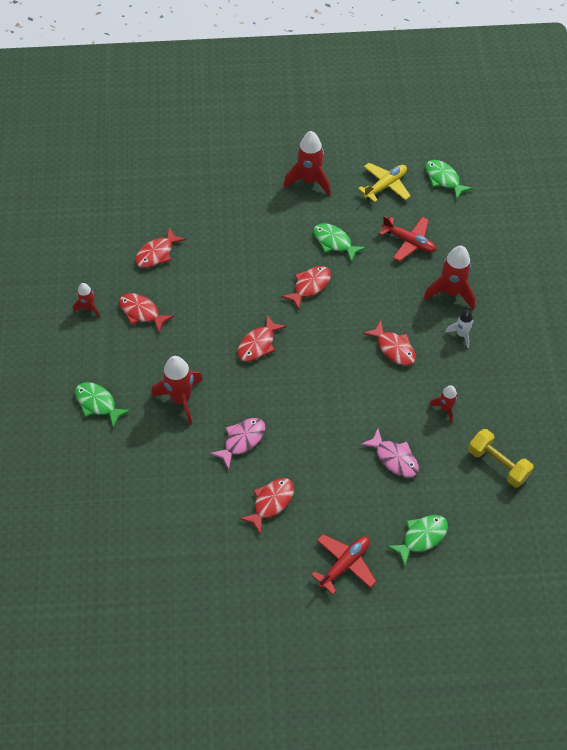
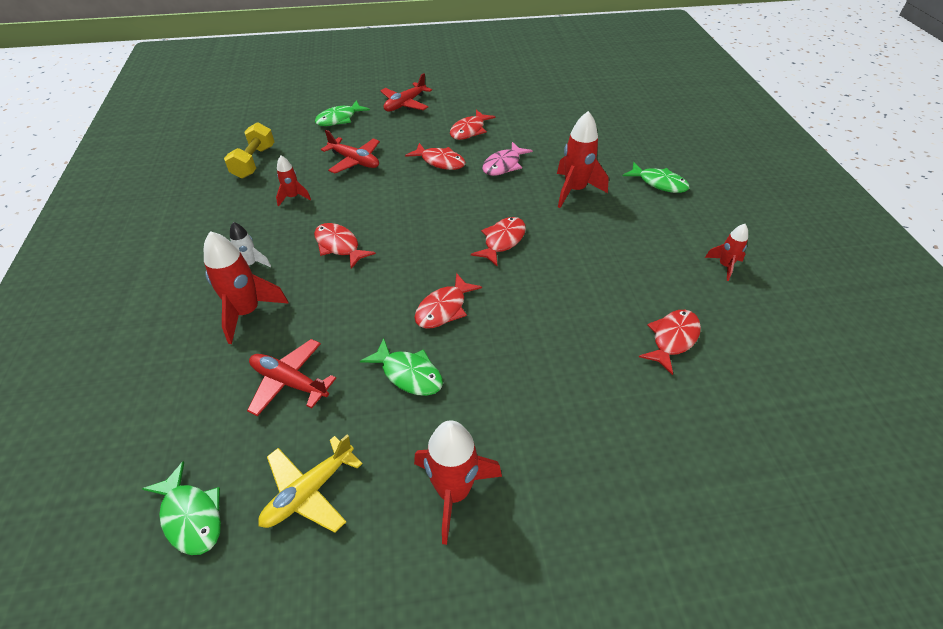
camera: 175 degrees right, 10 degrees down
(142, 312) = (656, 265): red fish -> red fish (440, 161)
(394, 458) = (354, 161): pink fish -> red plane
(498, 464) = (254, 162): yellow dumbbell -> yellow dumbbell turned 60 degrees clockwise

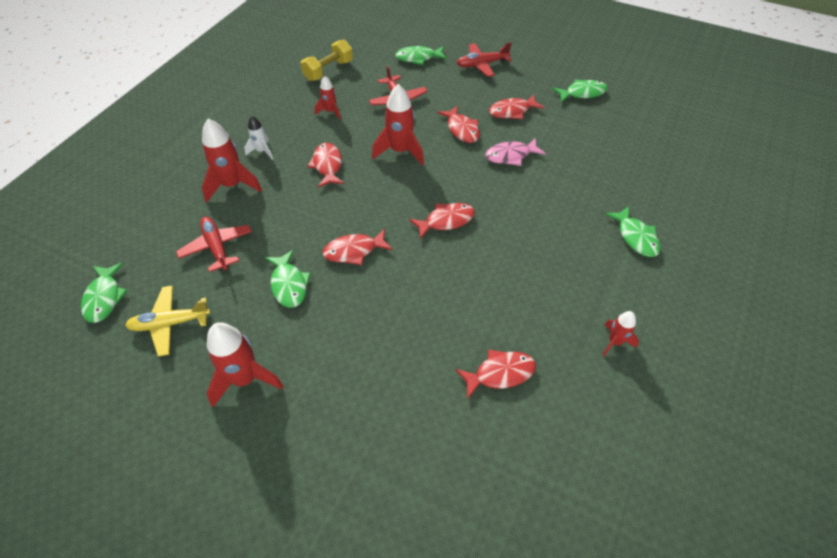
camera: 35 degrees right, 5 degrees up
(512, 96) = (582, 93): none -> green fish
(574, 190) = (549, 207): red rocket -> red rocket (400, 151)

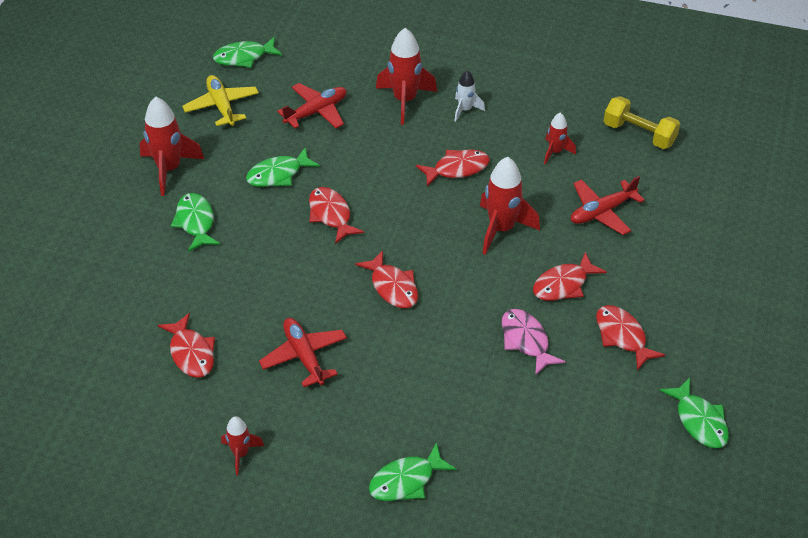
camera: 80 degrees right, 5 degrees down
(418, 58) = (707, 219): green fish -> green fish (195, 222)
(482, 64) = (722, 293): red plane -> red plane (304, 356)

